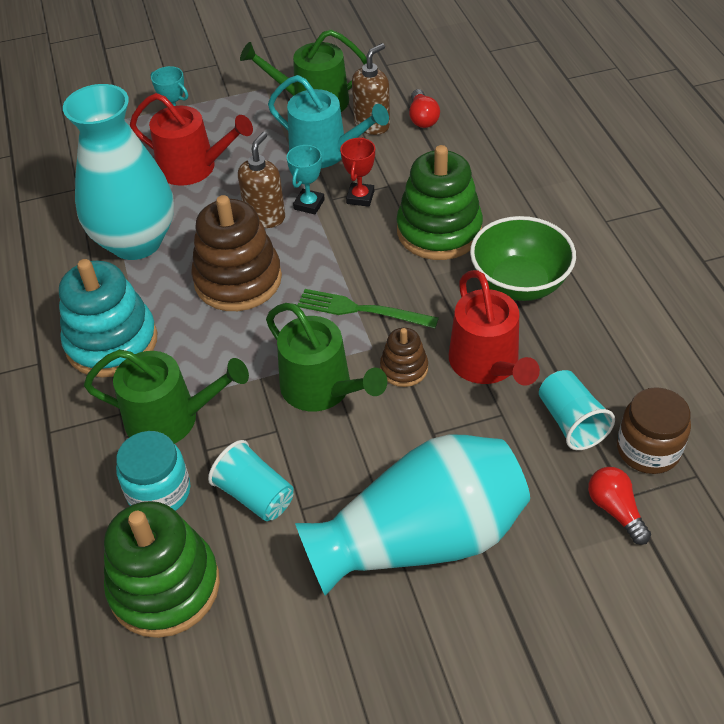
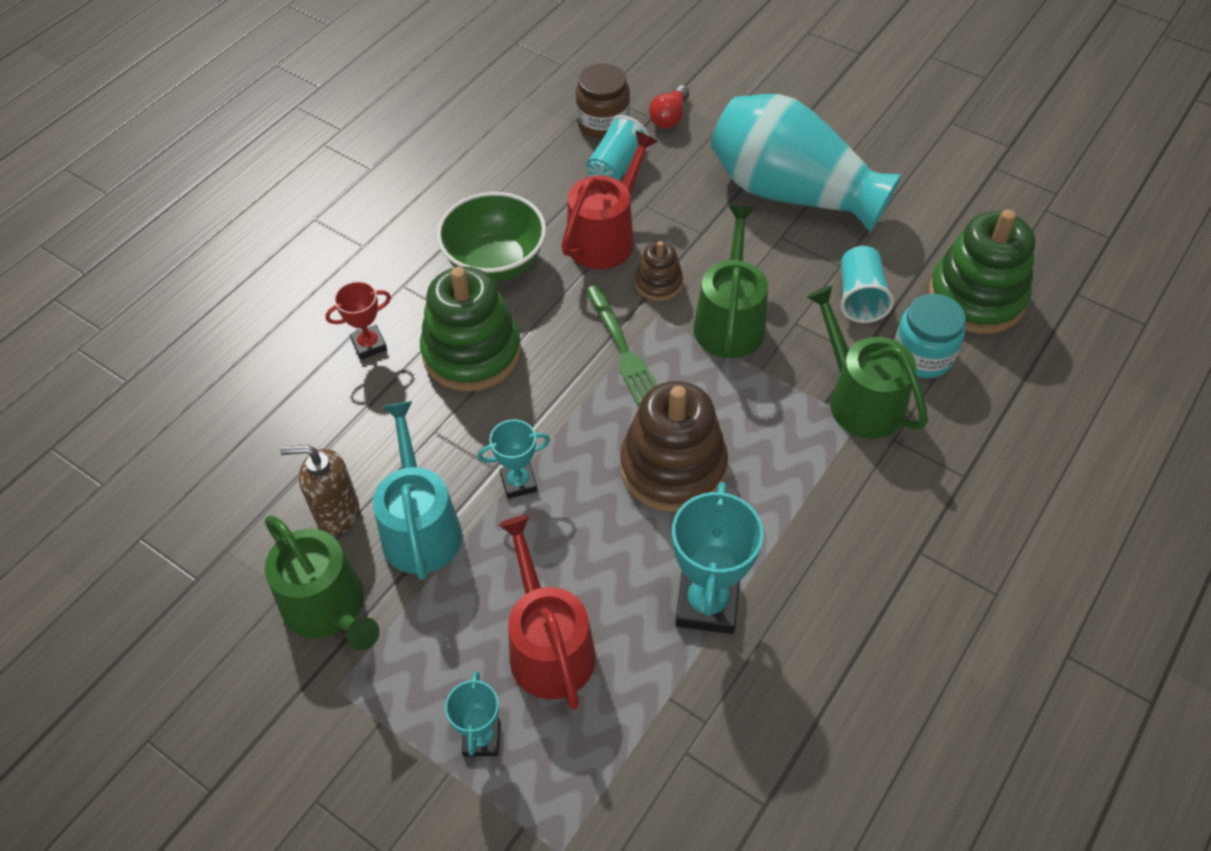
camera: 130 degrees left, 5 degrees up
(112, 342) = (839, 510): turquoise stacking toy -> none
(136, 241) = (707, 604): turquoise vase -> turquoise trophy
(265, 217) = (569, 508): brown soap dispenser -> none
(360, 197) = (472, 444): red trophy -> red trophy (369, 345)
(422, 118) = (291, 472): red light bulb -> none

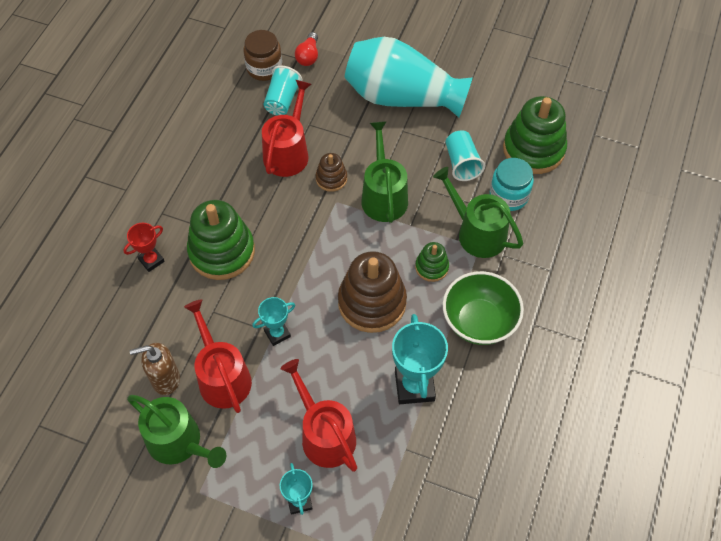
camera: 15 degrees left, 5 degrees up
(420, 527) = (222, 377): turquoise watering can -> red watering can
(495, 263) = (219, 185): green bowl -> green bowl (479, 322)
(622, 348) = (319, 229): green fork -> none
(778, 435) = (431, 267): none -> green stacking toy

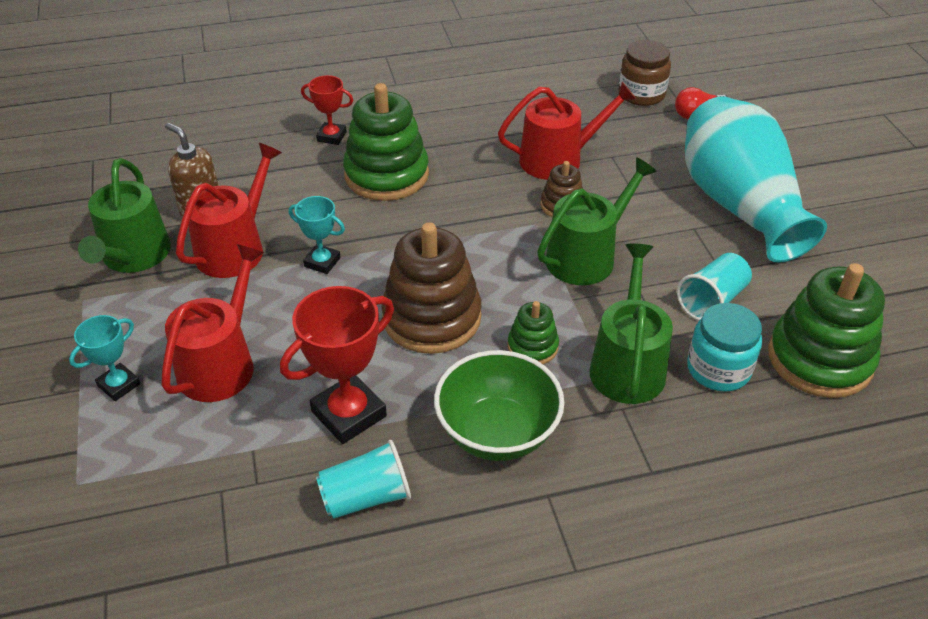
camera: 55 degrees right, 15 degrees down
(282, 100) = (618, 124): turquoise cup -> turquoise cup (366, 497)
(414, 386) = (349, 414): turquoise trophy -> red trophy

